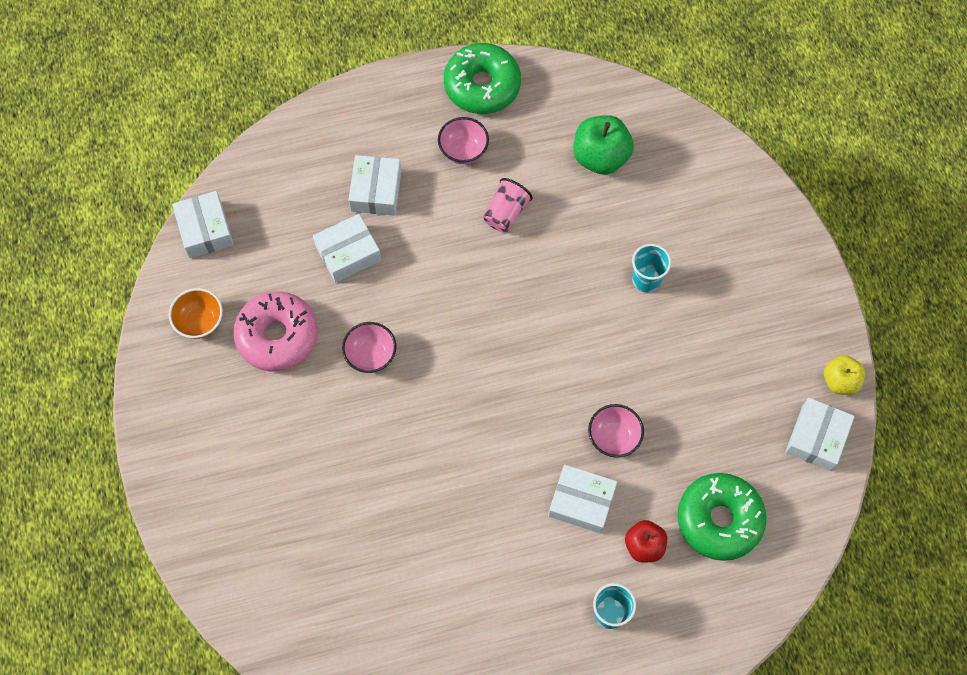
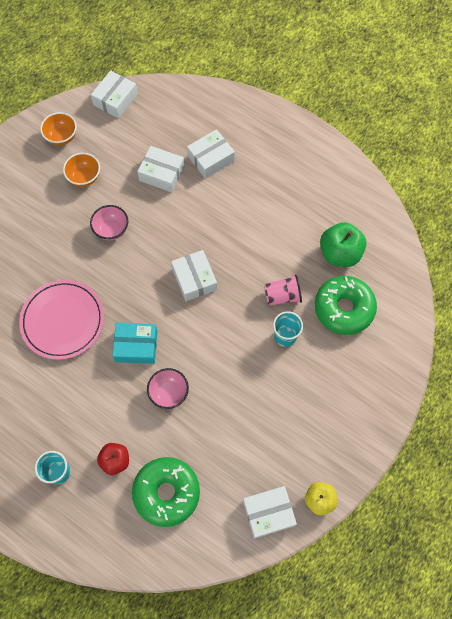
camera: 50 degrees right, 0 degrees up
(277, 336) = (84, 177): pink donut -> orange bowl
(437, 485) = (63, 321): none -> pink plate
(463, 151) = (275, 182): pink bowl -> none
(482, 85) = (325, 160): green donut -> green donut (344, 308)
(506, 213) = (258, 231): pink cup -> pink cup (282, 296)
(533, 431) = (136, 346): none -> turquoise box
(581, 502) = (114, 405): white box -> white box (194, 279)

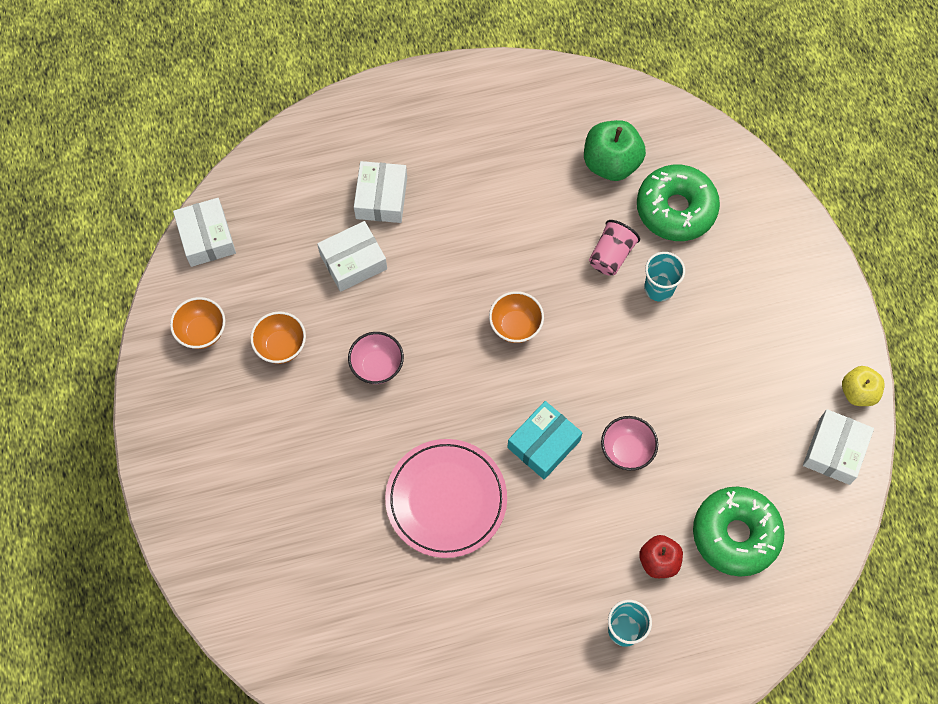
camera: 50 degrees left, 0 degrees up
(194, 279) = (515, 326): white box -> orange bowl

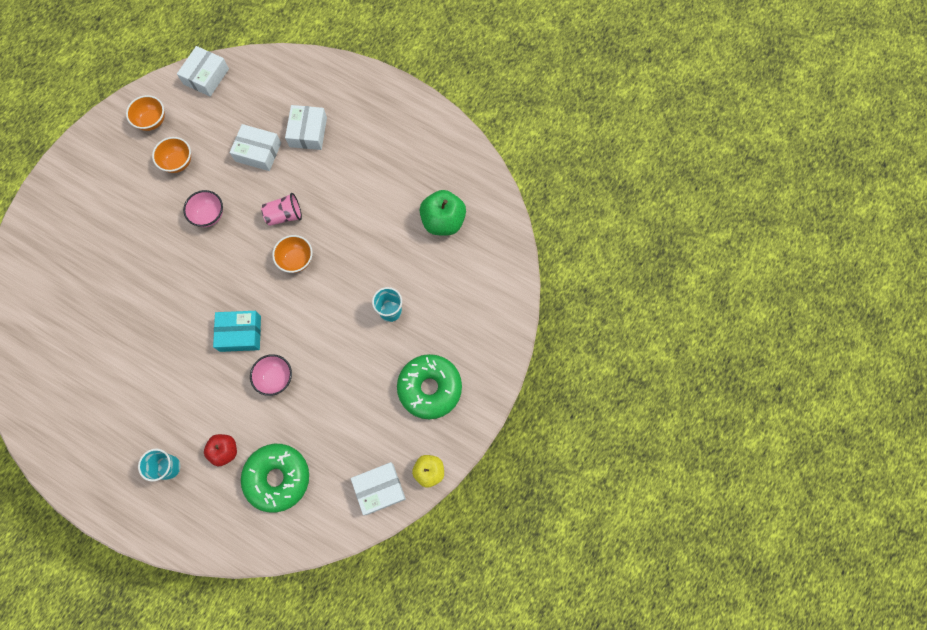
camera: 45 degrees right, 5 degrees up
(381, 198) = (308, 132): white box -> white box turned 45 degrees counterclockwise
(446, 499) = (164, 314): pink plate -> none
(611, 255) = (386, 270): pink cup -> pink cup (284, 215)
(676, 209) = (448, 278): green donut -> green donut (430, 388)

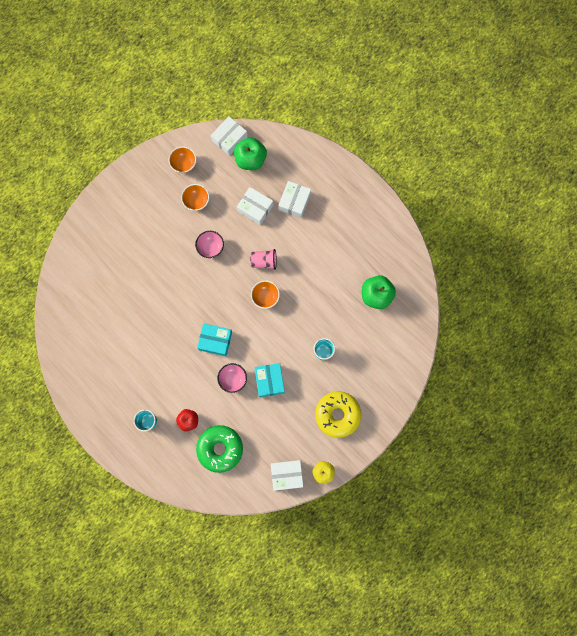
camera: 15 degrees right, 5 degrees up
(239, 95) = (250, 160): none -> green apple
(326, 367) = (269, 381): none -> turquoise box
(430, 388) = (337, 414): green donut -> yellow donut

